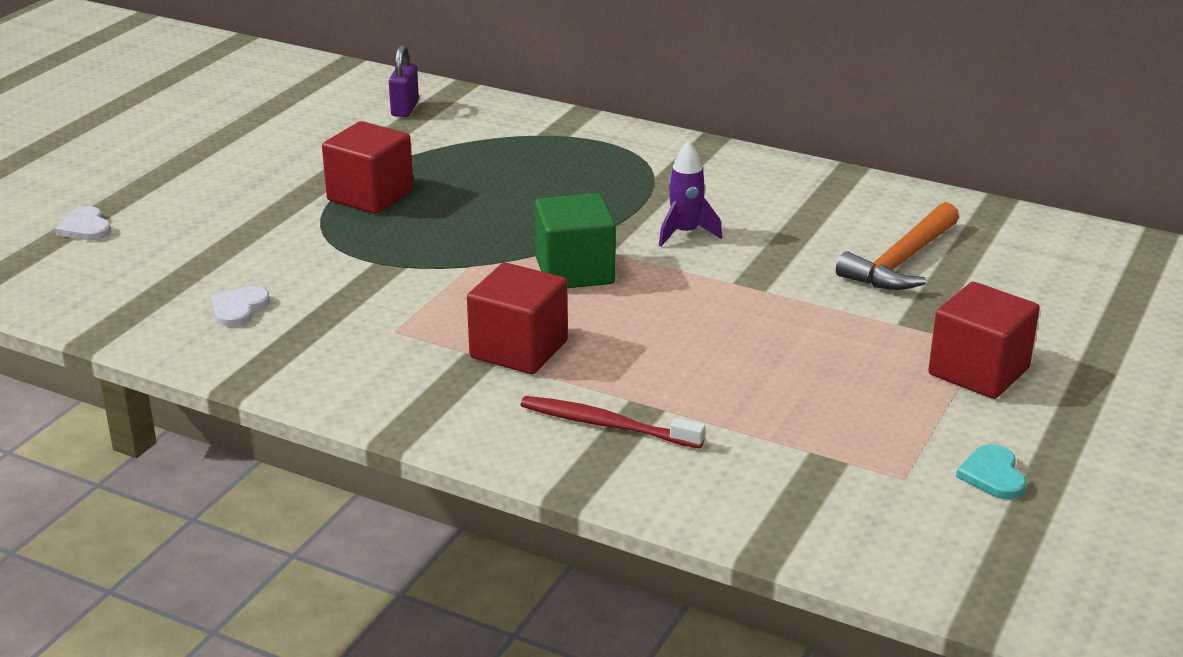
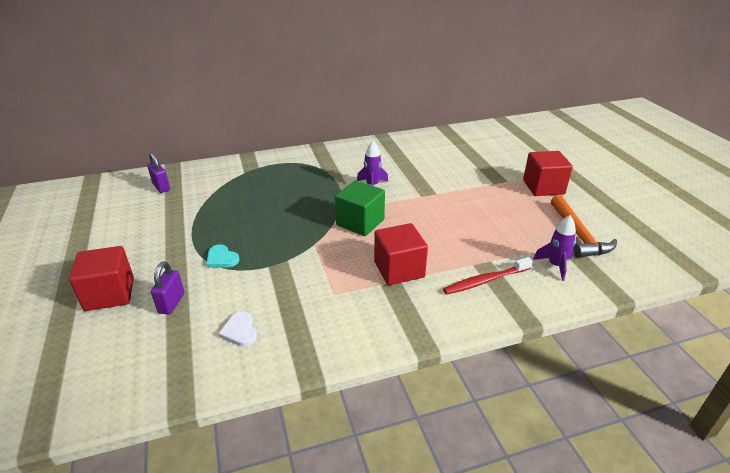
camera: 45 degrees left, 5 degrees up
(85, 227) = (65, 340): white heart -> none
(219, 245) = (171, 303): none -> purple padlock
(370, 195) = (212, 235): red cube -> red cube (109, 294)
(749, 468) = (555, 265): none -> purple rocket
(902, 261) = (456, 161): orange hammer -> orange hammer (578, 234)
(992, 475) = (611, 220): turquoise heart -> turquoise heart (221, 258)

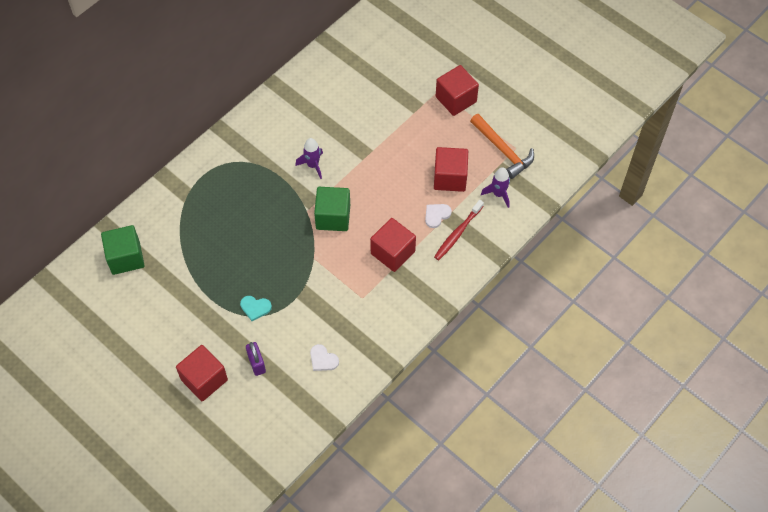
camera: 30 degrees left, 25 degrees up
(161, 187) = (126, 257): purple padlock -> green cube
(470, 258) = (436, 215): none -> white heart
(504, 235) = (450, 178): none -> red cube

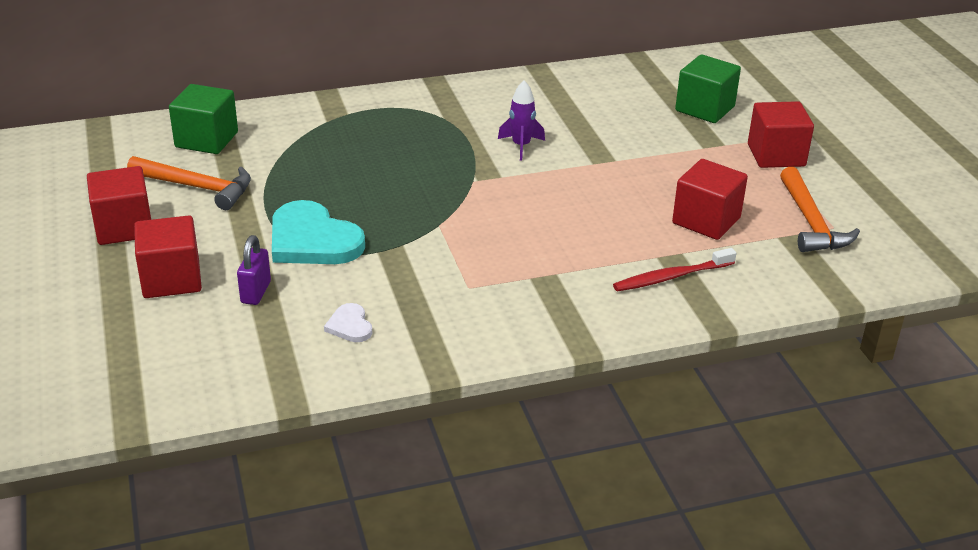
camera: 30 degrees right, 25 degrees down
(156, 301) = (197, 187): none -> orange hammer
(255, 308) = (312, 240): turquoise heart -> turquoise heart, size x2.13
(333, 217) = (503, 198): green cube -> green cube (705, 109)
(393, 252) = (555, 260): red cube -> red cube (124, 227)
(436, 215) = (654, 248): white heart -> none
(498, 194) = (769, 261): purple rocket -> none

